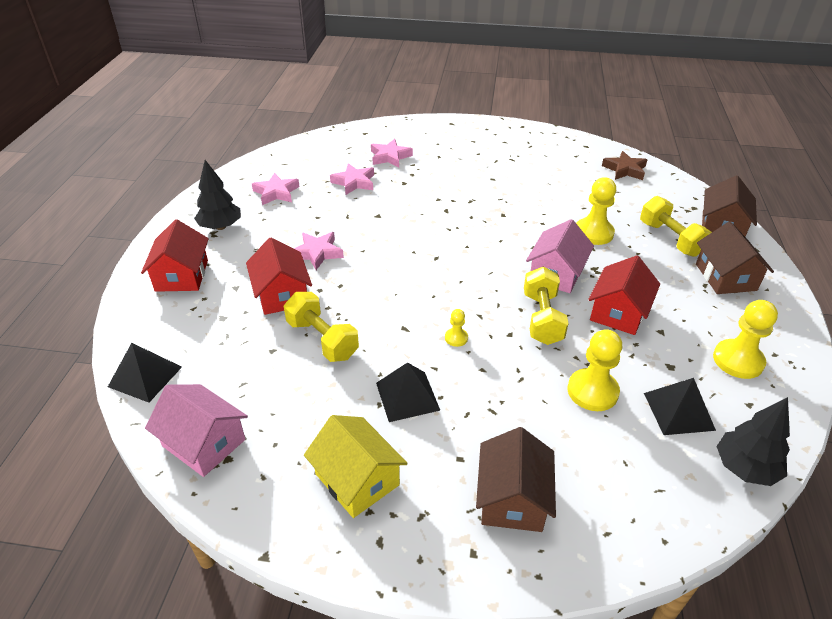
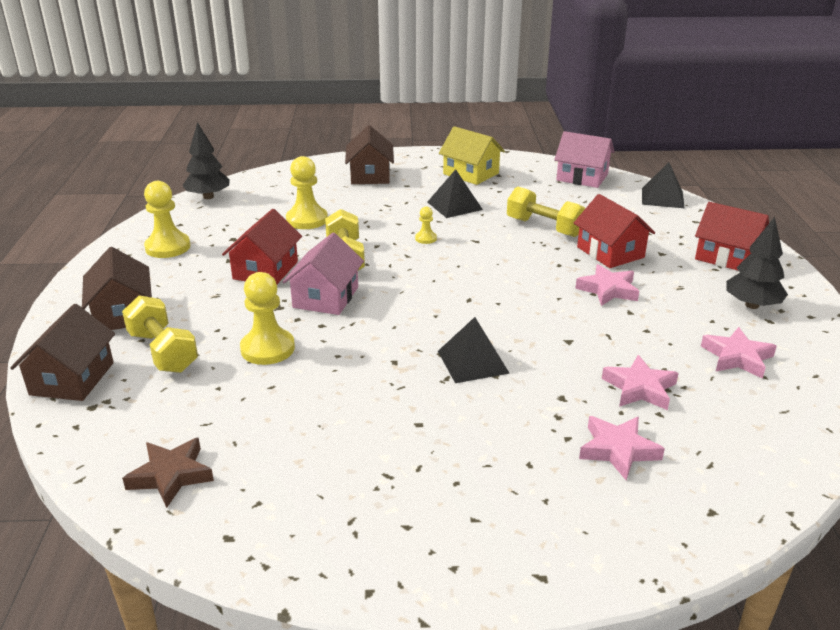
camera: 170 degrees right, 10 degrees down
(182, 275) = (726, 257): red house -> red house turned 45 degrees counterclockwise
(678, 411) = (240, 216): black pyramid -> black pyramid (473, 362)

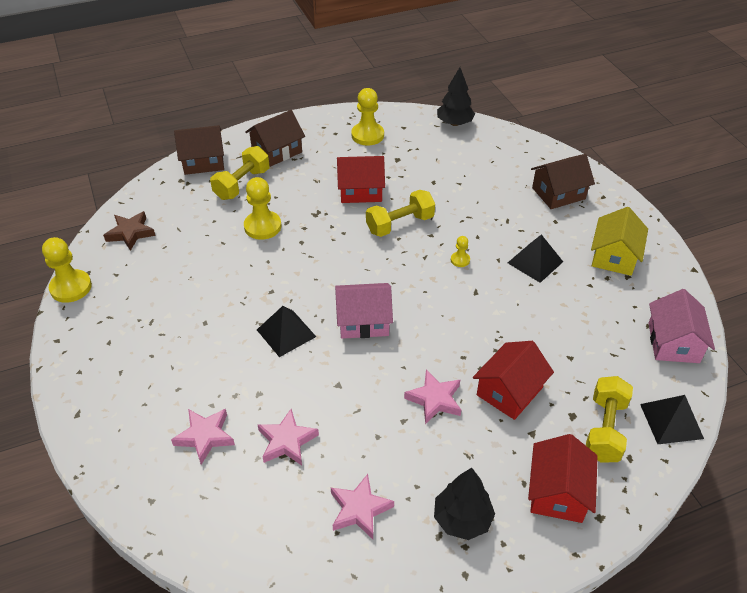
camera: 70 degrees right, 15 degrees up
(307, 220) = (450, 184): yellow pawn -> yellow pawn (71, 287)
(326, 297) = (338, 232): pink house -> pink house (363, 321)
(544, 227) = (531, 333): yellow dumbbell -> yellow dumbbell (604, 429)

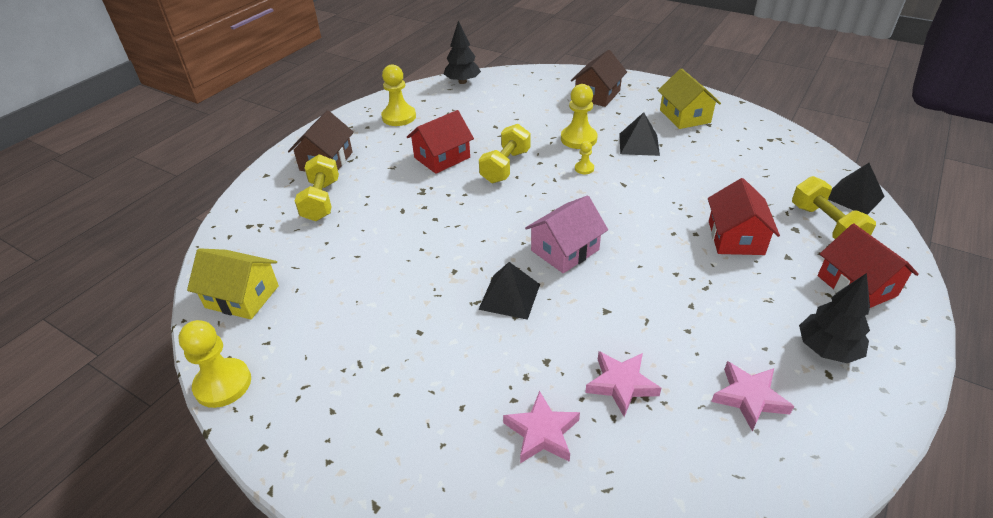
camera: 35 degrees left, 5 degrees down
(130, 233) = (242, 297): brown star -> yellow house
(203, 162) = (257, 200): brown house -> none
(262, 226) = (383, 224): yellow pawn -> yellow pawn (578, 139)
(435, 399) = (693, 275): pink star -> none
(673, 342) = (789, 149): pink house -> none

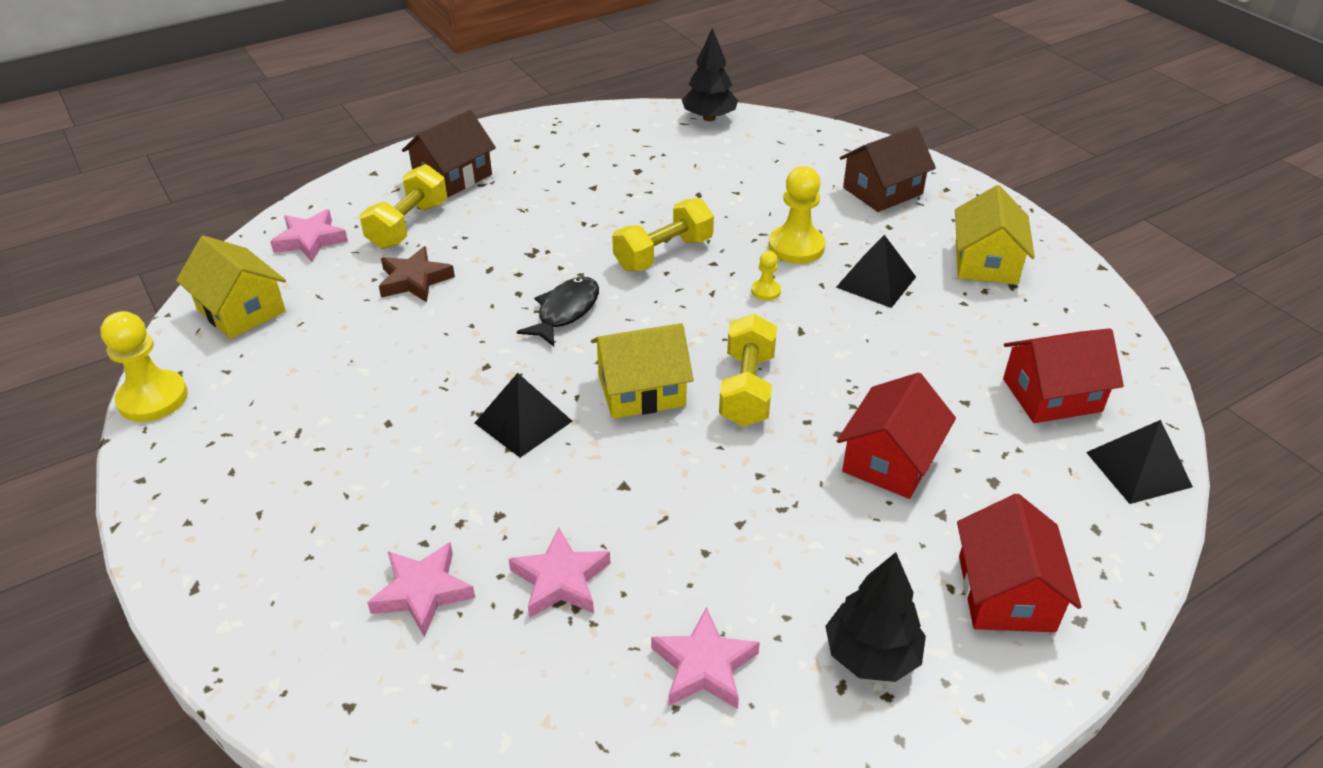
camera: 25 degrees right, 0 degrees up
(256, 232) = (310, 240): none -> pink star
(357, 234) = (414, 280): none -> brown star
(399, 117) = (585, 144): yellow pawn -> none
(442, 157) = (593, 216): red house -> red house (1051, 395)
(475, 220) = (565, 312): none -> black fish
(565, 250) = (641, 390): pink house -> yellow house
(825, 225) = (1046, 493): yellow dumbbell -> yellow dumbbell (747, 389)

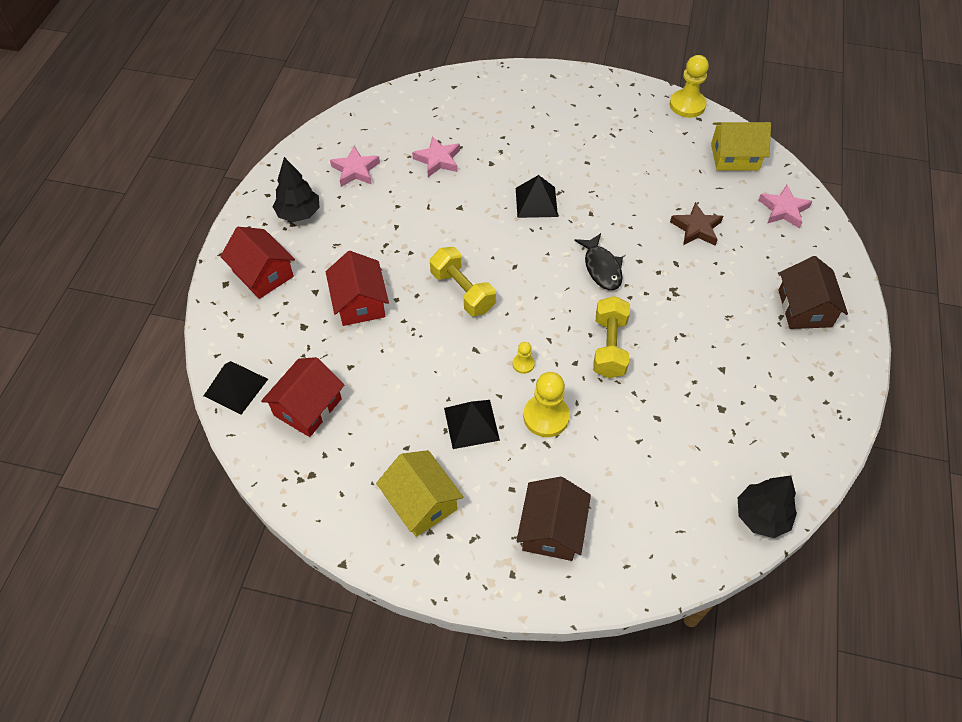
camera: 135 degrees right, 15 degrees up
(408, 225) = (760, 256): yellow dumbbell -> none
(422, 592) = (479, 124): pink star -> none
(641, 390) = (508, 253): yellow house -> none

